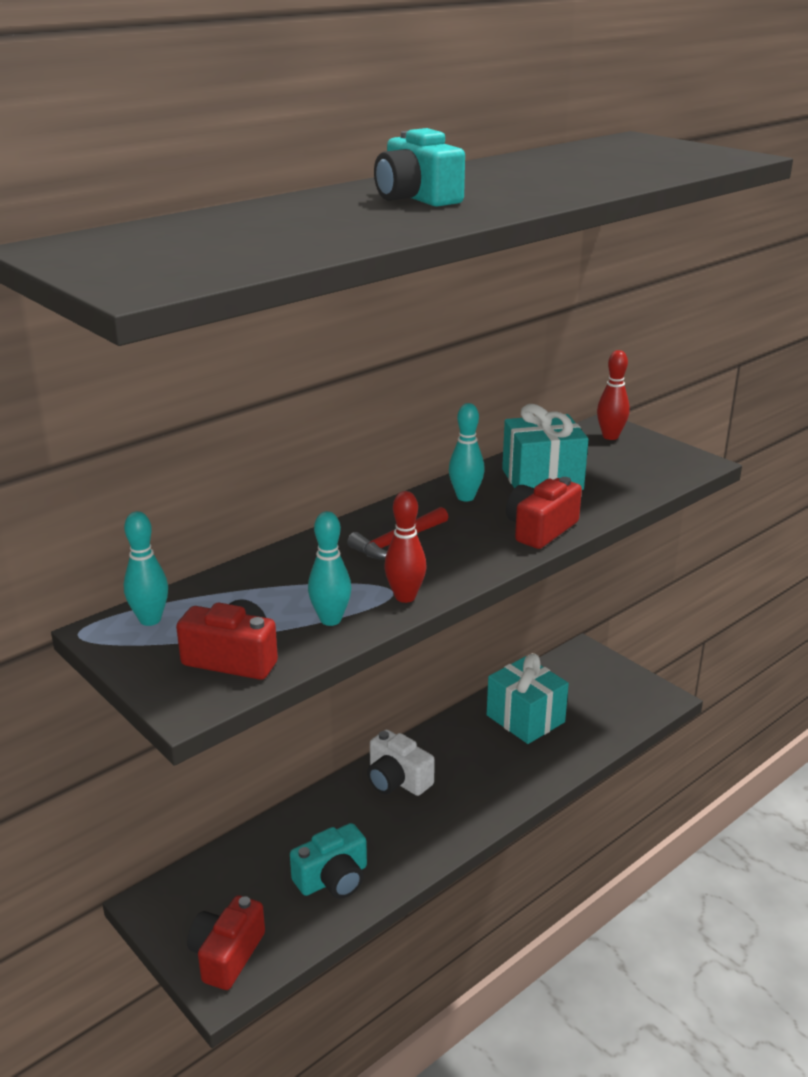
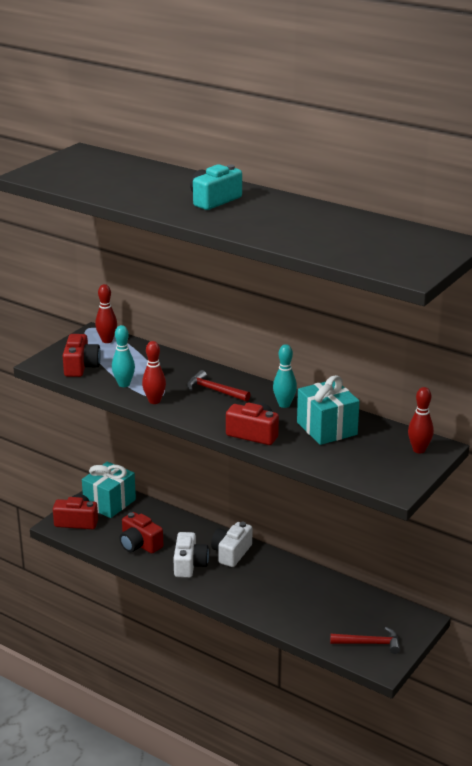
camera: 75 degrees right, 0 degrees up
(150, 620) = (107, 340): turquoise bowling pin -> red bowling pin
(333, 878) = (139, 544): turquoise camera -> red camera
(409, 829) = (189, 564): none -> white camera
(525, 718) = (320, 599): turquoise gift -> turquoise gift (109, 503)
(620, 699) = (369, 643): none -> red hammer

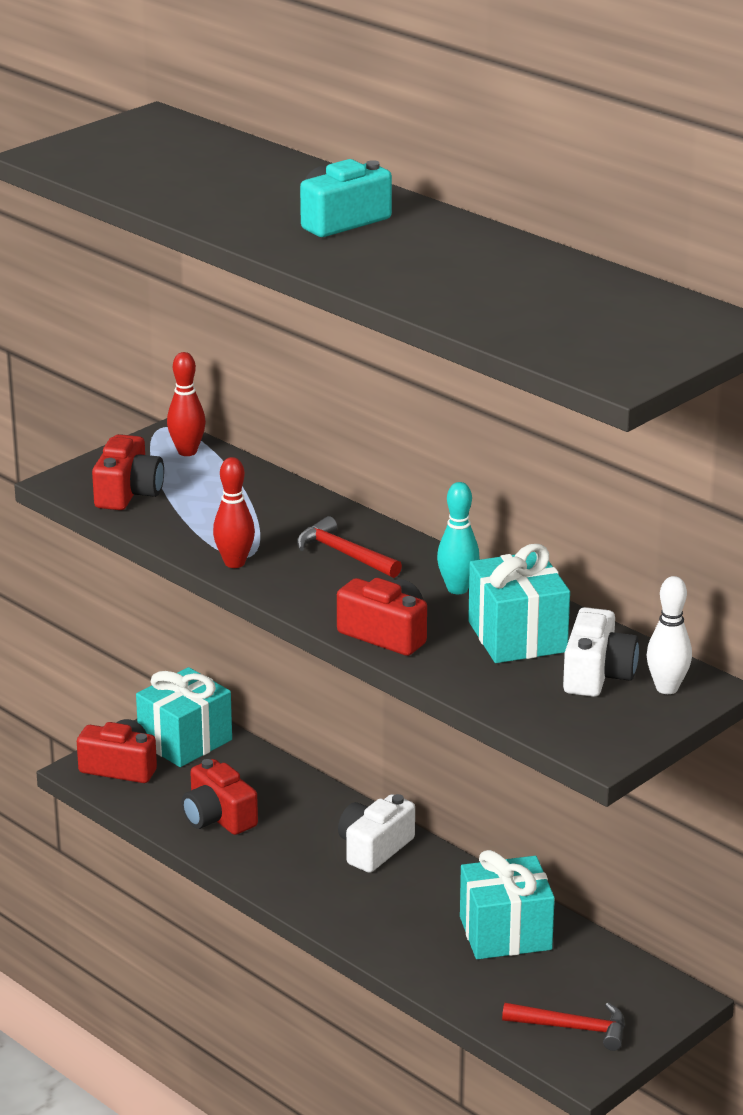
camera: 10 degrees right, 0 degrees up
(124, 384) = (191, 530): turquoise bowling pin -> none
(189, 564) = (295, 861): white camera -> white camera (597, 674)
(317, 593) = (505, 933): none -> turquoise gift
(419, 450) = (667, 688): red bowling pin -> white bowling pin

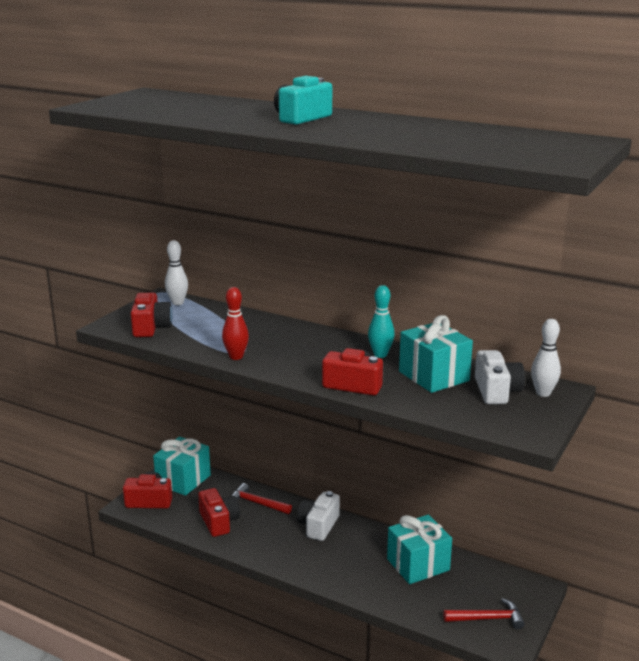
camera: 15 degrees left, 5 degrees down
(187, 452) = (177, 303): red bowling pin -> white bowling pin
(218, 817) = (219, 521): red camera -> red camera turned 150 degrees counterclockwise
(344, 554) = (301, 344): red hammer -> red hammer (257, 503)

